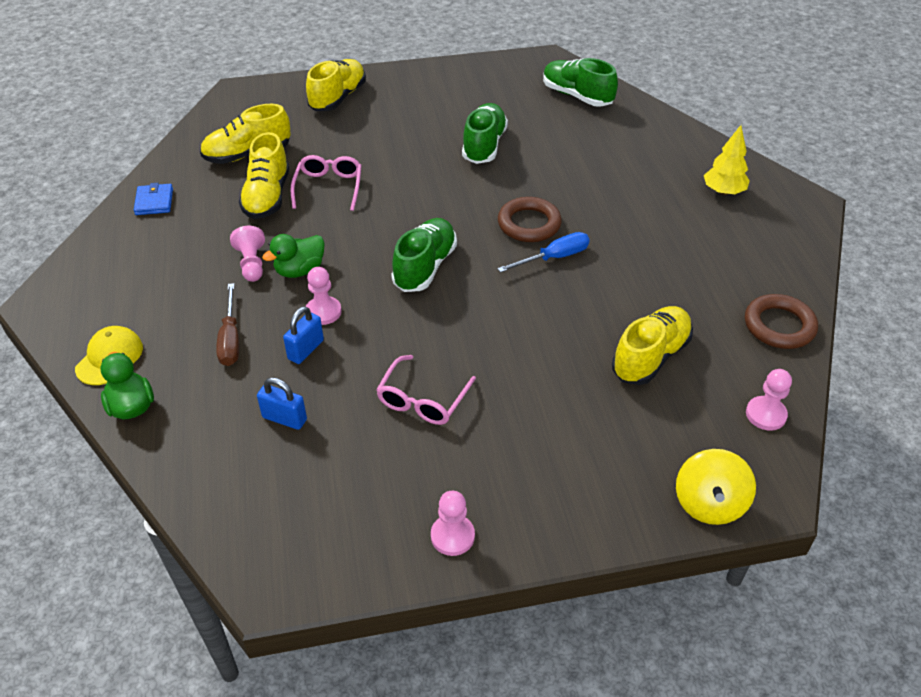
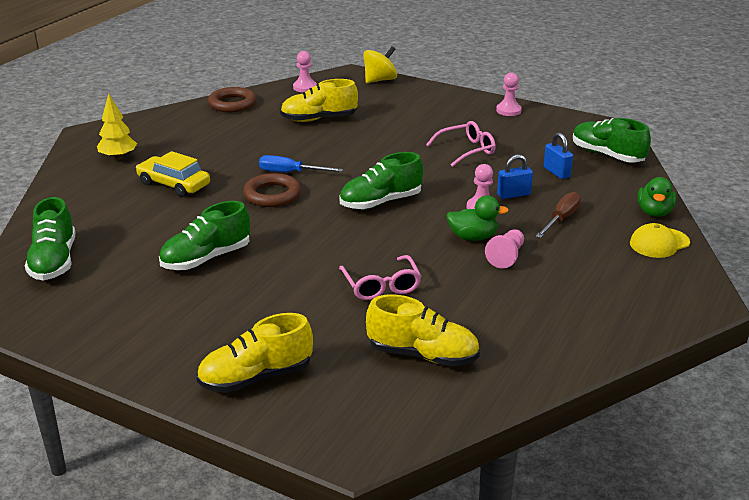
camera: 140 degrees left, 15 degrees down
(154, 202) = (557, 348): blue wallet -> none
(240, 498) = (607, 155): none -> green shoe
(267, 197) = (444, 303): yellow shoe -> none
(329, 187) = (381, 286): pink glasses -> pink glasses turned 60 degrees counterclockwise
(624, 191) = (174, 184): none -> yellow car

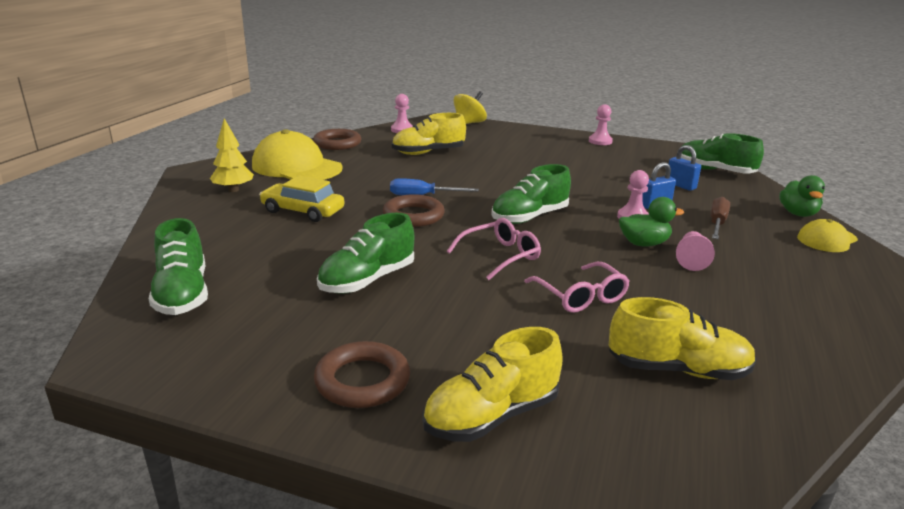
camera: 10 degrees left, 5 degrees down
(171, 343) = (362, 381): none -> brown ring
(183, 132) = (296, 167): none -> yellow cap
(467, 150) = (584, 171): pink glasses -> pink glasses (500, 256)

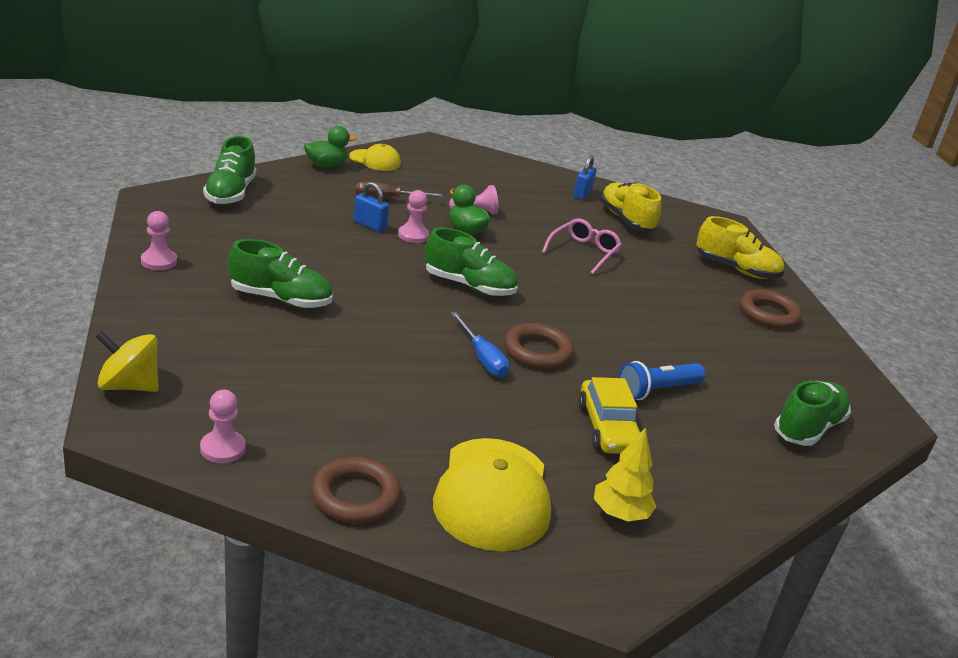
camera: 125 degrees left, 5 degrees up
(317, 244) = (657, 390): none -> blue flashlight
(367, 280) = (675, 343): green shoe -> green shoe (280, 299)
(428, 152) = (325, 390): yellow shoe -> none
(500, 256) = (563, 290): pink glasses -> none
(680, 185) = (298, 212): blue padlock -> blue padlock (582, 194)

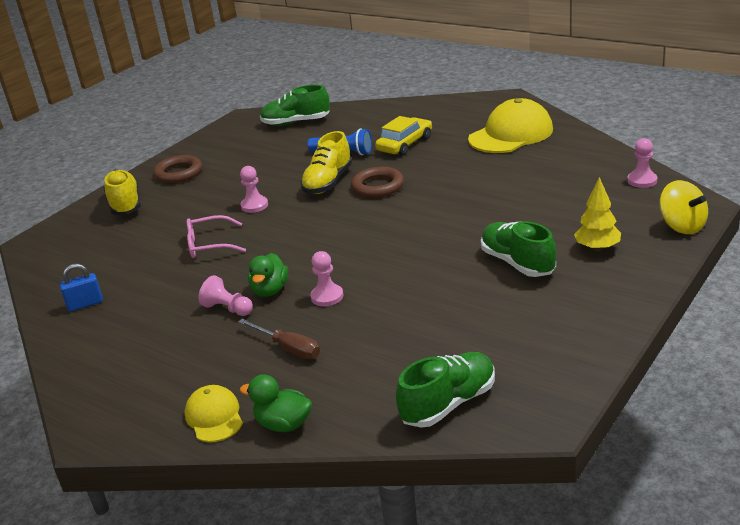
camera: 125 degrees left, 0 degrees up
(159, 261) = (596, 325): pink pawn -> pink pawn (254, 205)
(355, 496) = (584, 148): brown ring -> none
(369, 225) = (351, 319): blue padlock -> none
(469, 286) = (352, 239): green shoe -> none
(482, 358) = (421, 191): blue screwdriver -> none
(620, 514) = (458, 116): yellow tree -> yellow tree (597, 248)
(626, 220) = (110, 265): yellow shoe -> yellow shoe (328, 182)

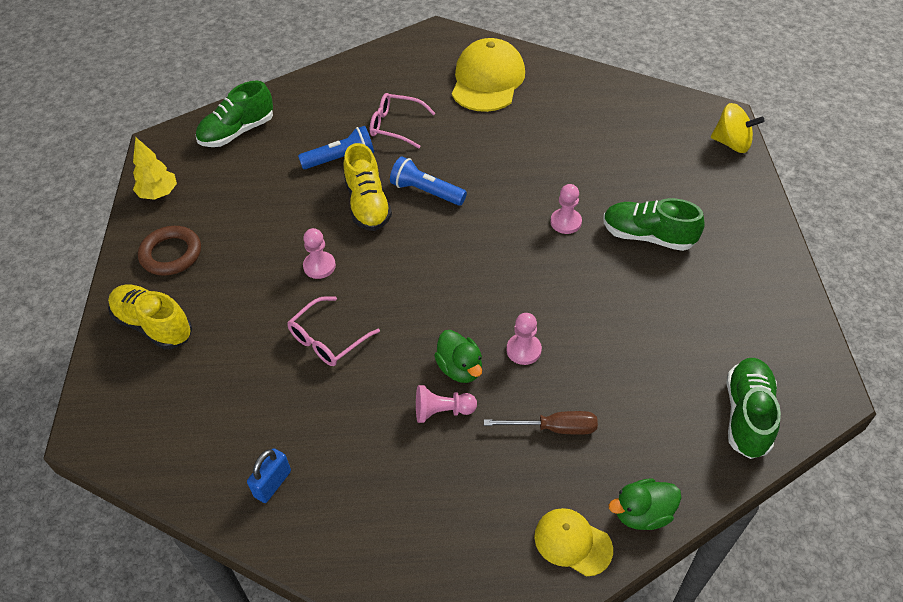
camera: 40 degrees left, 20 degrees up
(378, 186) = (426, 192): brown ring -> blue flashlight
(405, 144) = (395, 126): yellow car -> pink glasses
(597, 248) = (693, 193): yellow tree -> yellow tree (159, 194)
(642, 181) = (654, 102): pink pawn -> pink pawn (566, 222)

